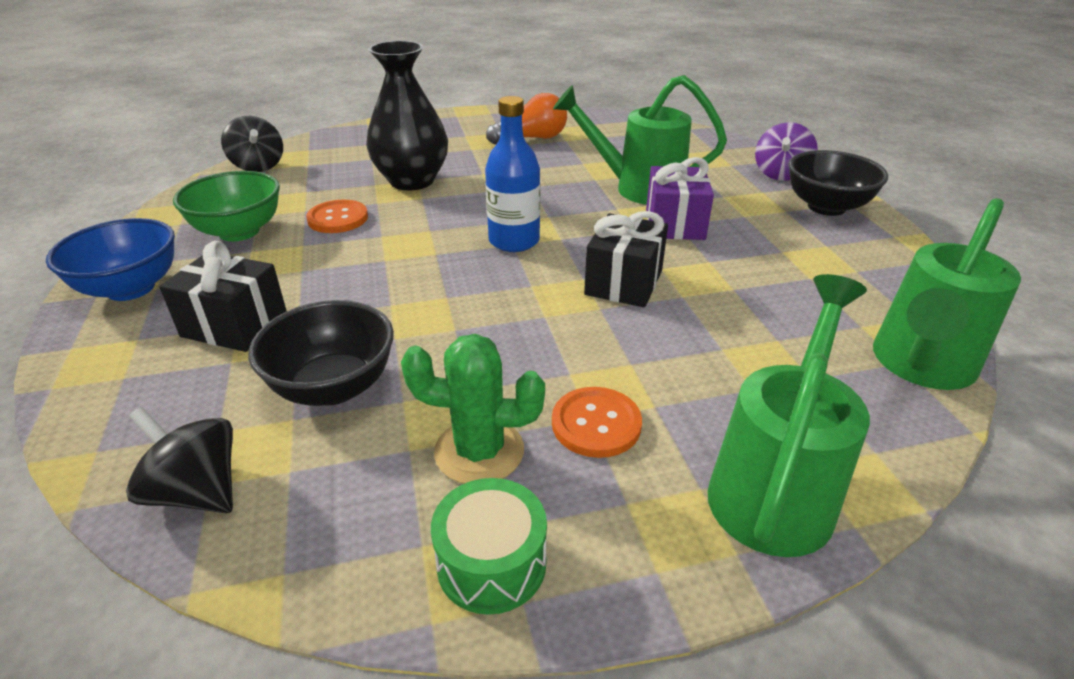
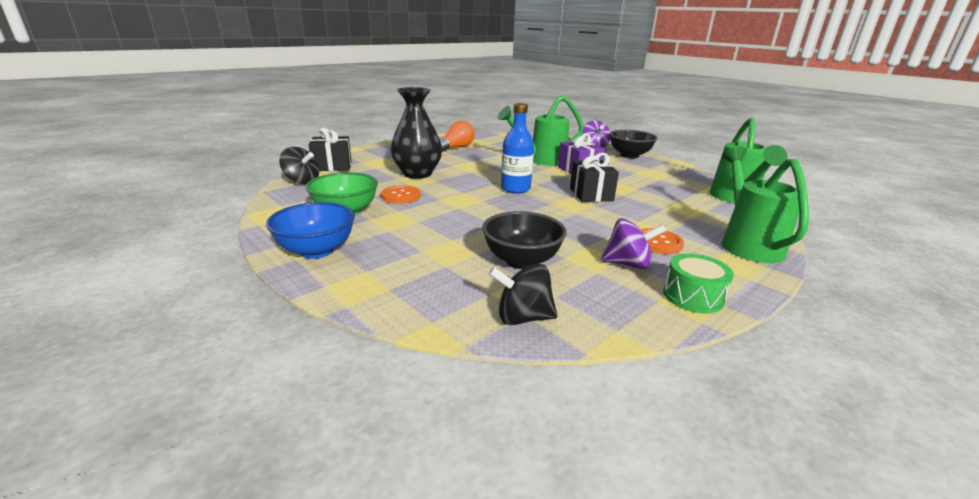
camera: 30 degrees left, 10 degrees down
(234, 325) = (420, 251): black gift -> black gift (332, 166)
(479, 451) = (628, 264): green cactus -> purple spinning top

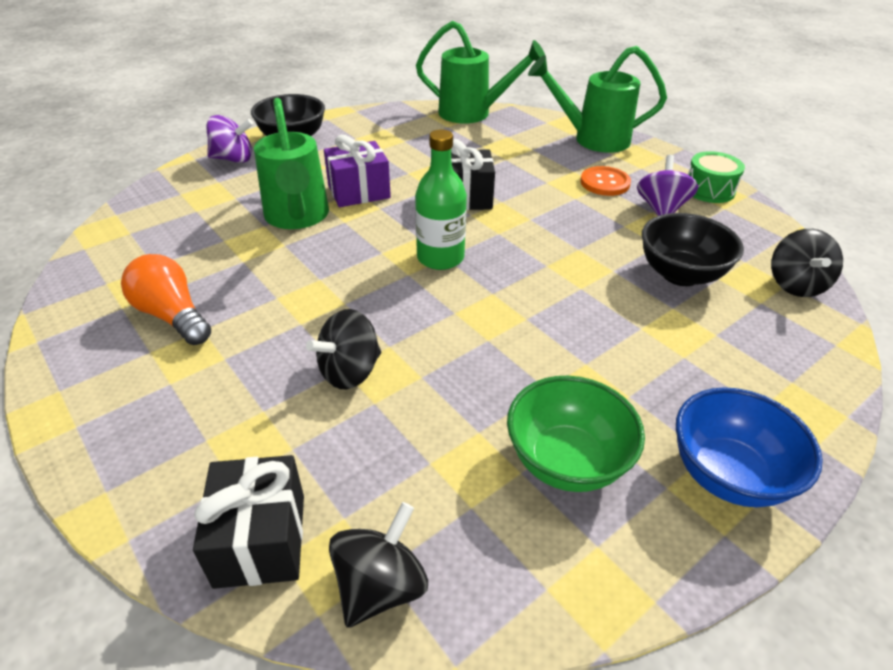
camera: 85 degrees left, 15 degrees up
(401, 196) = (478, 389): orange button -> none
(417, 174) = (350, 371): black vase -> black spinning top
(515, 189) = (440, 258): blue bottle -> green bottle

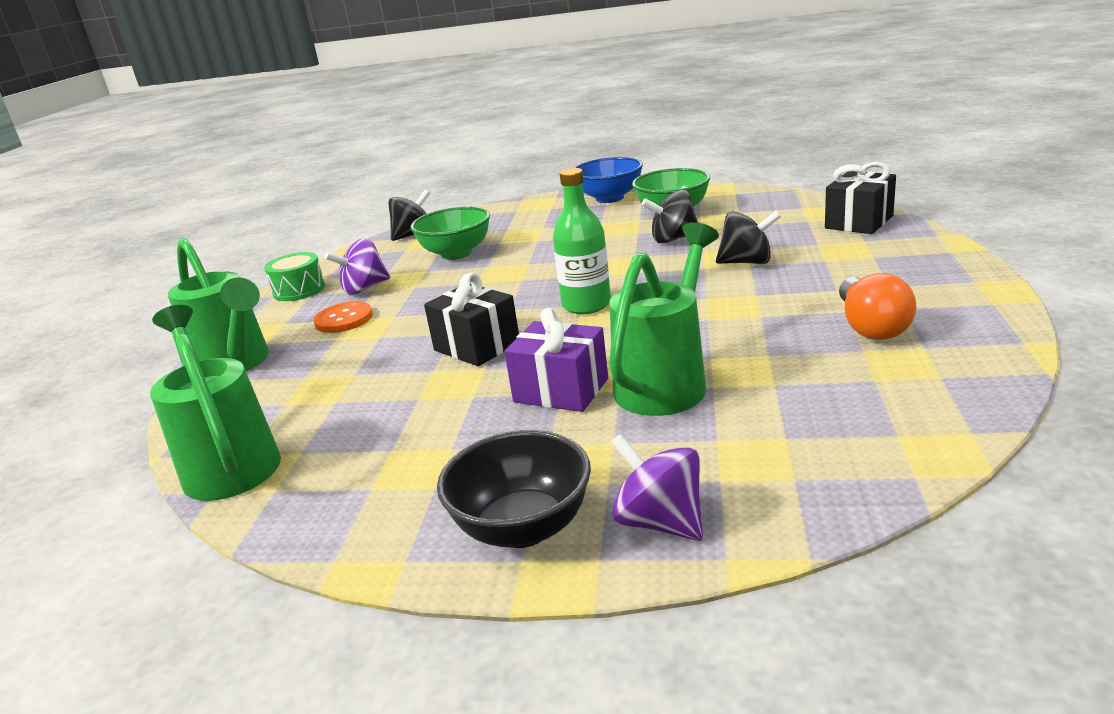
camera: 130 degrees left, 15 degrees down
(380, 586) = (808, 204): black spinning top -> black spinning top (673, 239)
(680, 274) = (456, 253): black bowl -> green bowl

